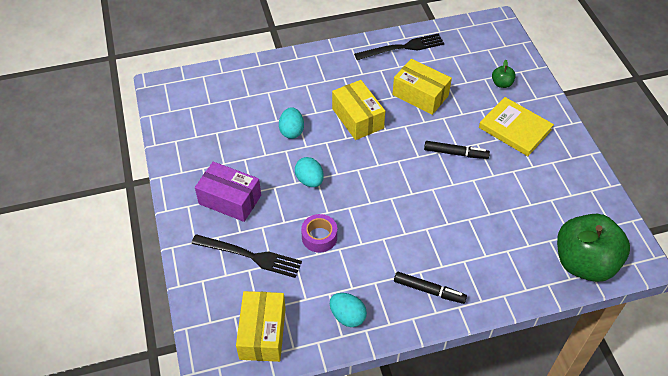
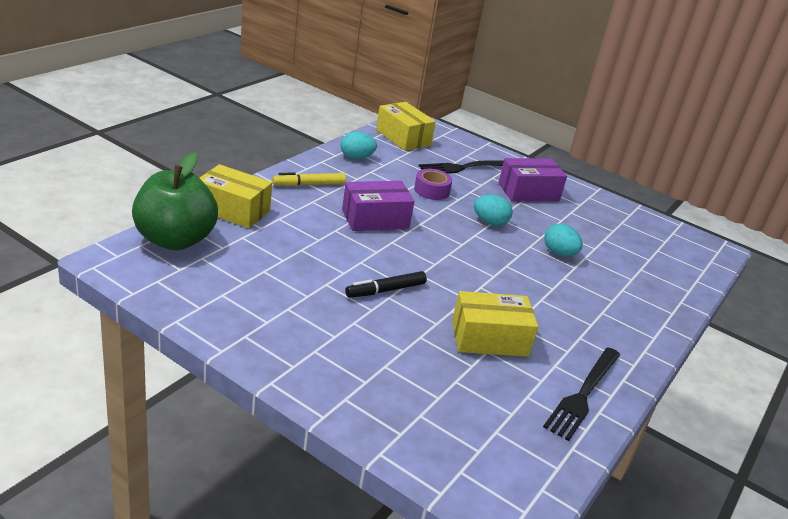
camera: 135 degrees right, 20 degrees down
(357, 118) = (520, 287): yellow box -> yellow box (233, 210)
(404, 222) = (375, 219): none -> purple box
(429, 290) = (309, 184): black marker -> yellow marker
(501, 84) = (409, 399): green apple -> none
(515, 129) = (342, 343): yellow book -> none

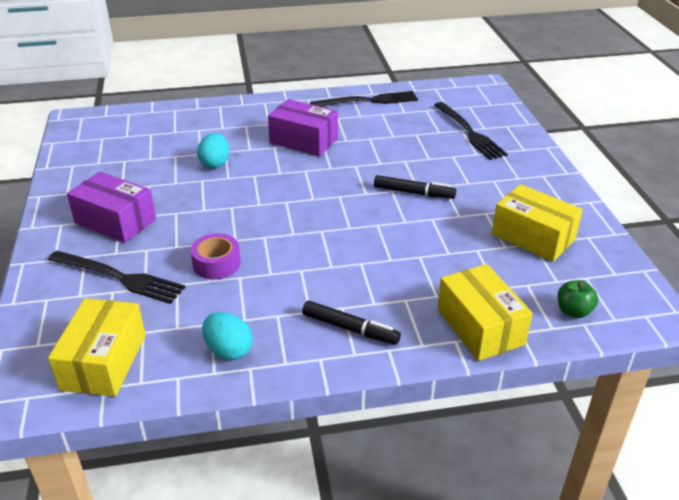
camera: 130 degrees left, 5 degrees up
(175, 240) = (573, 311): green apple -> green apple, size x0.41
(309, 184) = (350, 329): yellow marker -> black marker
(375, 219) = (332, 255): purple box -> purple box (304, 140)
(426, 396) = (469, 132): none -> black fork
(489, 338) = (380, 140): yellow box -> yellow box (533, 237)
(490, 222) = (222, 208): turquoise egg -> none

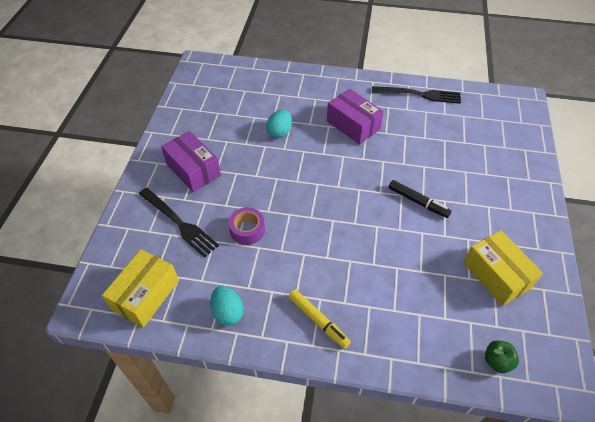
camera: 20 degrees right, 15 degrees up
(350, 329) = (318, 321): black marker -> yellow marker
(469, 132) = (489, 149): black fork -> none
(480, 326) = (415, 351): yellow box -> none

